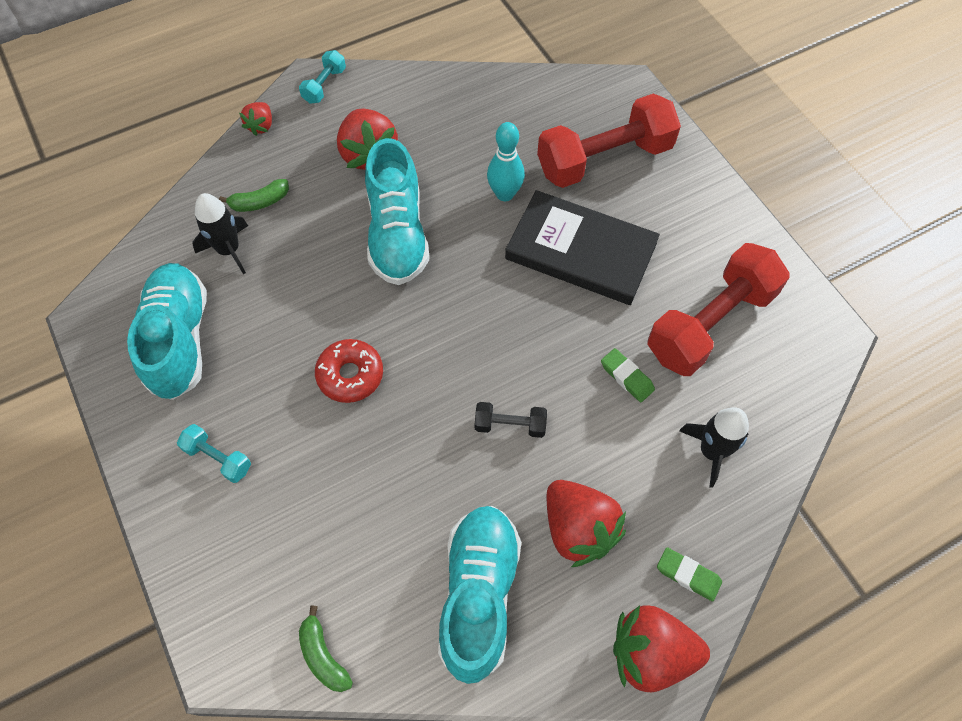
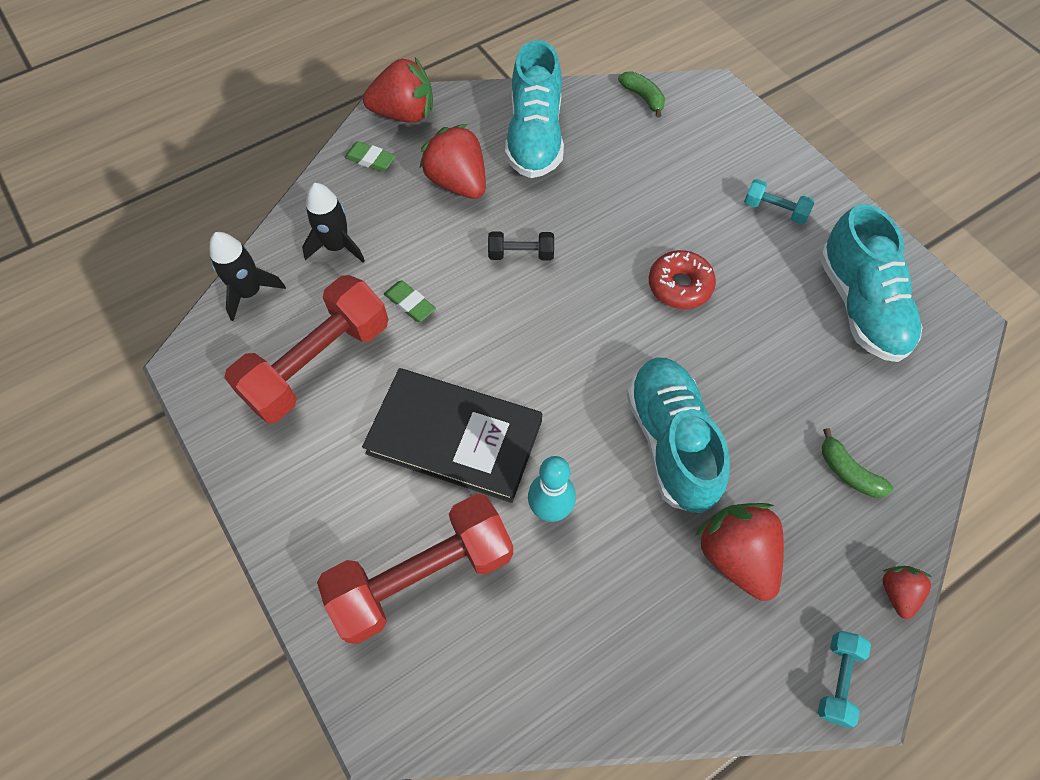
camera: 175 degrees right, 0 degrees up
(228, 250) = (856, 406): black rocket -> black rocket (250, 292)
(259, 202) = (848, 471): green banana -> green banana turned 105 degrees counterclockwise

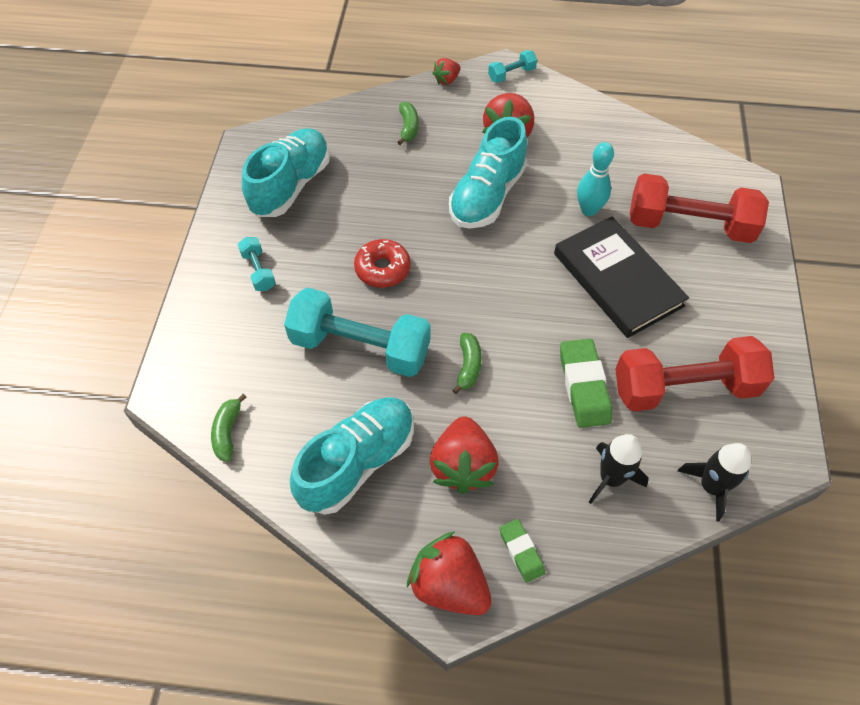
camera: 140 degrees left, 5 degrees down
(410, 304) = (584, 386): green eraser -> green eraser, size x1.72
(521, 254) = (468, 366): black dumbbell -> green banana
(621, 210) = (360, 347): none -> turquoise dumbbell

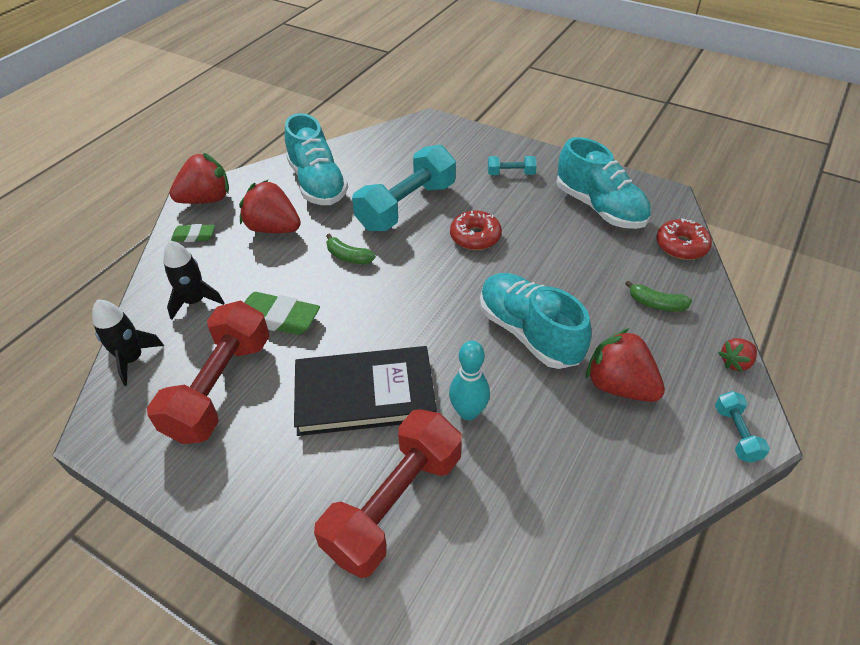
camera: 115 degrees right, 10 degrees down
(228, 432) = (382, 138): green banana -> none
(324, 123) = (681, 246): none -> red donut
(447, 80) = (735, 362): red strawberry -> red strawberry turned 105 degrees counterclockwise

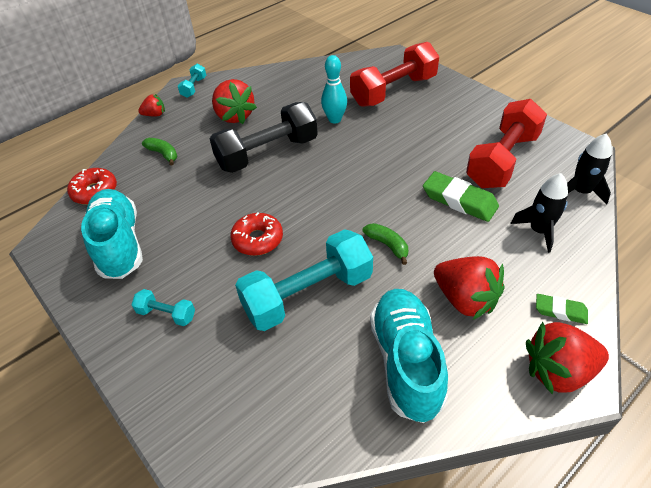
camera: 160 degrees left, 0 degrees up
(365, 394) = (398, 139): black book -> none
(528, 332) = (267, 153): turquoise shoe -> black dumbbell

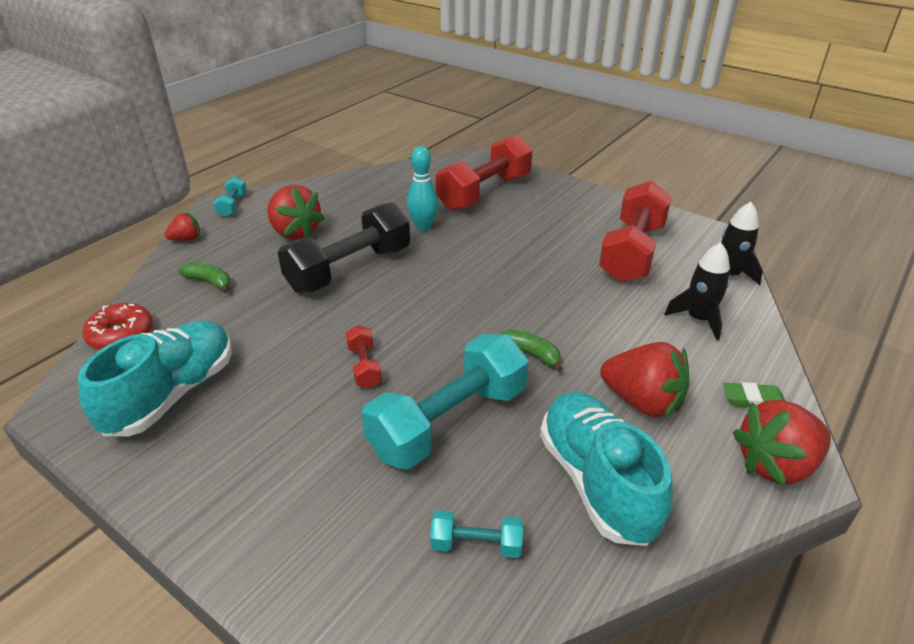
camera: 15 degrees left, 10 degrees down
(119, 244) = (172, 394): turquoise shoe -> turquoise shoe turned 60 degrees clockwise
(166, 314) = (262, 471): turquoise dumbbell -> turquoise dumbbell (476, 544)
(257, 239) = (364, 366): red donut -> red dumbbell
(459, 200) = (598, 297): green eraser -> none

